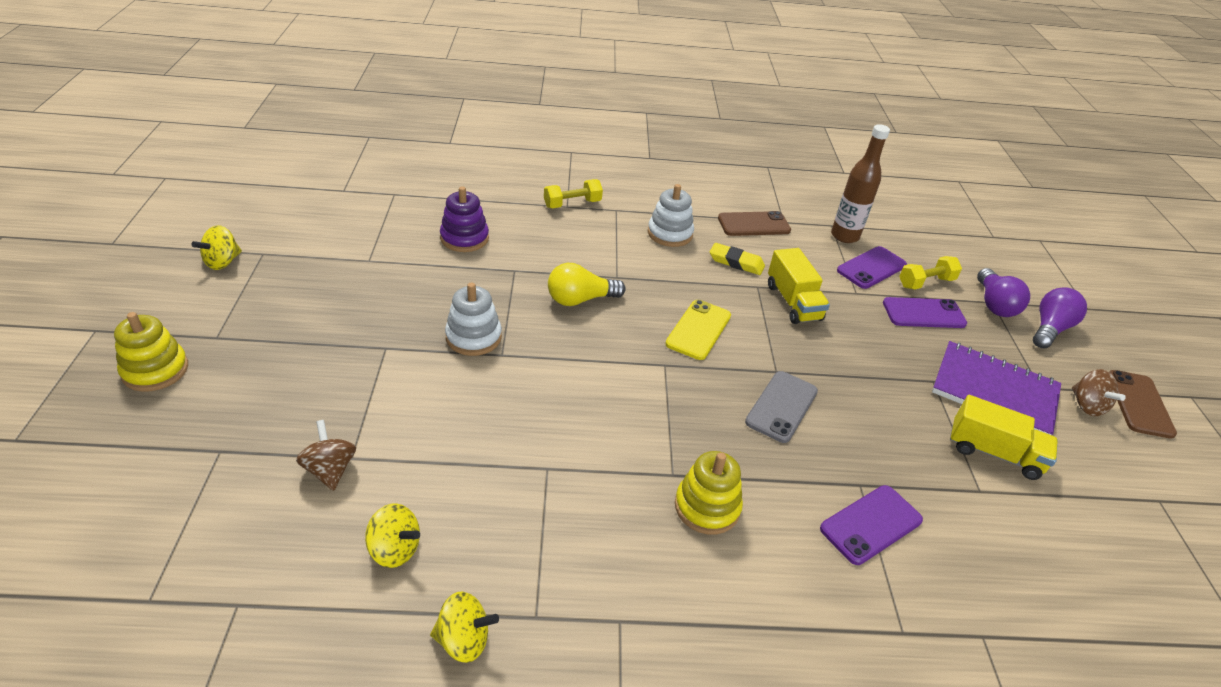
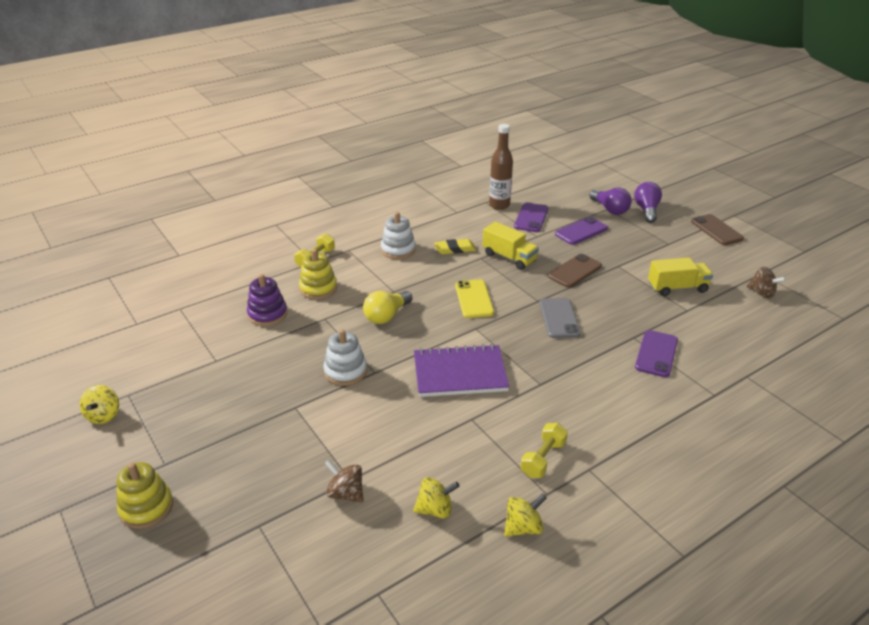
camera: 30 degrees left, 5 degrees down
(707, 507) = (574, 390): yellow stacking toy -> yellow stacking toy (318, 288)
(753, 224) = (441, 221): brown phone -> brown phone (574, 271)
(925, 282) = (566, 213): yellow dumbbell -> yellow dumbbell (543, 459)
(994, 391) = (650, 256): purple notebook -> purple notebook (460, 373)
(1087, 405) = (696, 242): brown spinning top -> brown spinning top (762, 293)

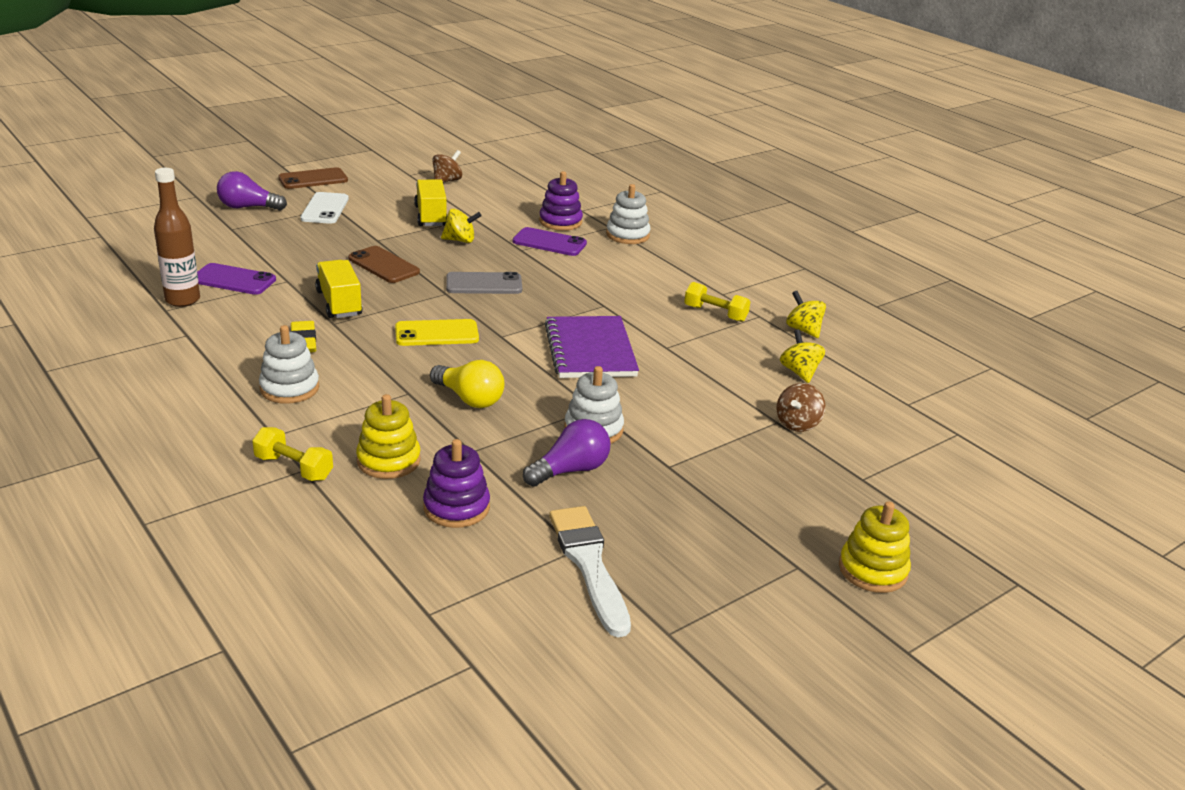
camera: 95 degrees left, 5 degrees down
(103, 415) = (721, 651): yellow spinning top -> yellow spinning top (460, 240)
(200, 365) = (589, 564): none -> white brush
(509, 257) = (339, 303): yellow truck -> yellow truck turned 60 degrees counterclockwise
(581, 231) = (285, 251): purple phone -> none
(610, 209) = (235, 227): purple light bulb -> purple light bulb (570, 470)
(662, 240) = (325, 209): none -> white phone
(701, 406) = (627, 235): none -> white stacking toy
(708, 361) = (560, 222): none -> purple stacking toy

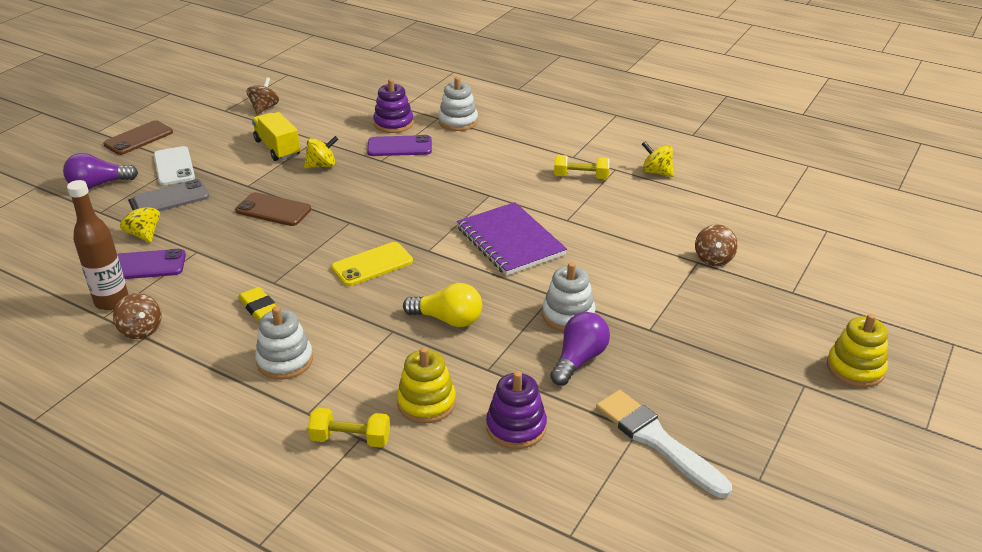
camera: 20 degrees left, 5 degrees up
(188, 329) = (141, 330): none -> brown spinning top
(339, 303) = (263, 260): yellow truck -> none
(484, 284) = (375, 203): grey phone -> grey phone (171, 198)
(799, 372) = (681, 212): yellow spinning top -> yellow spinning top (144, 234)

